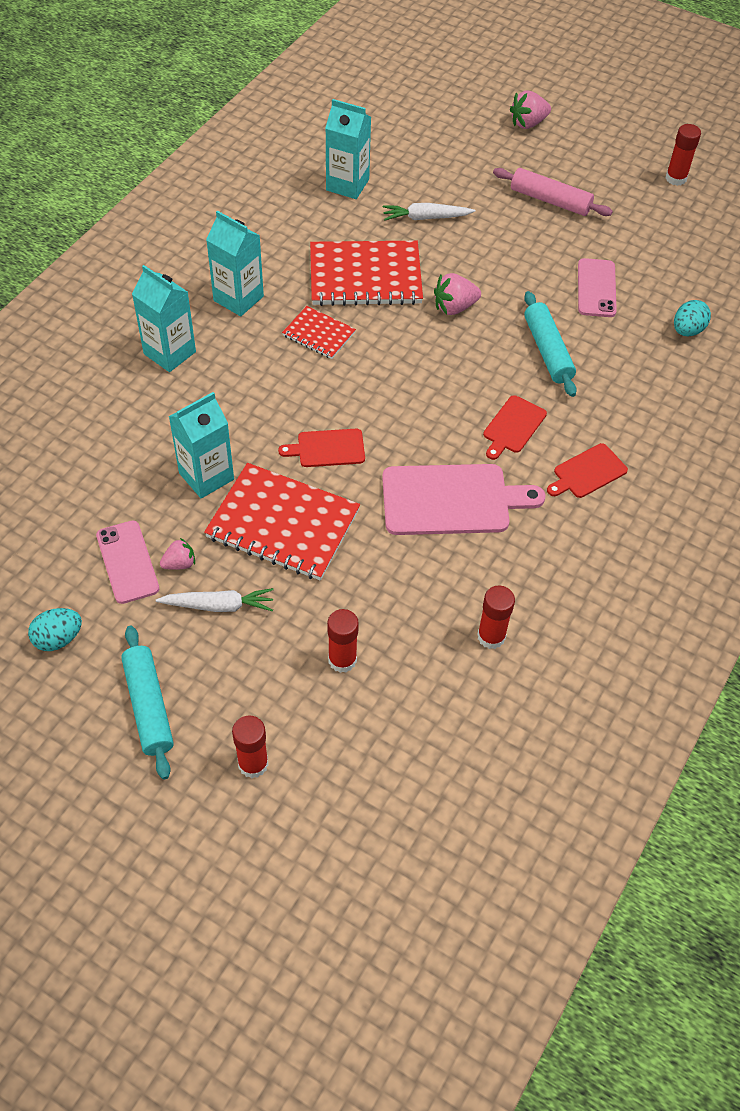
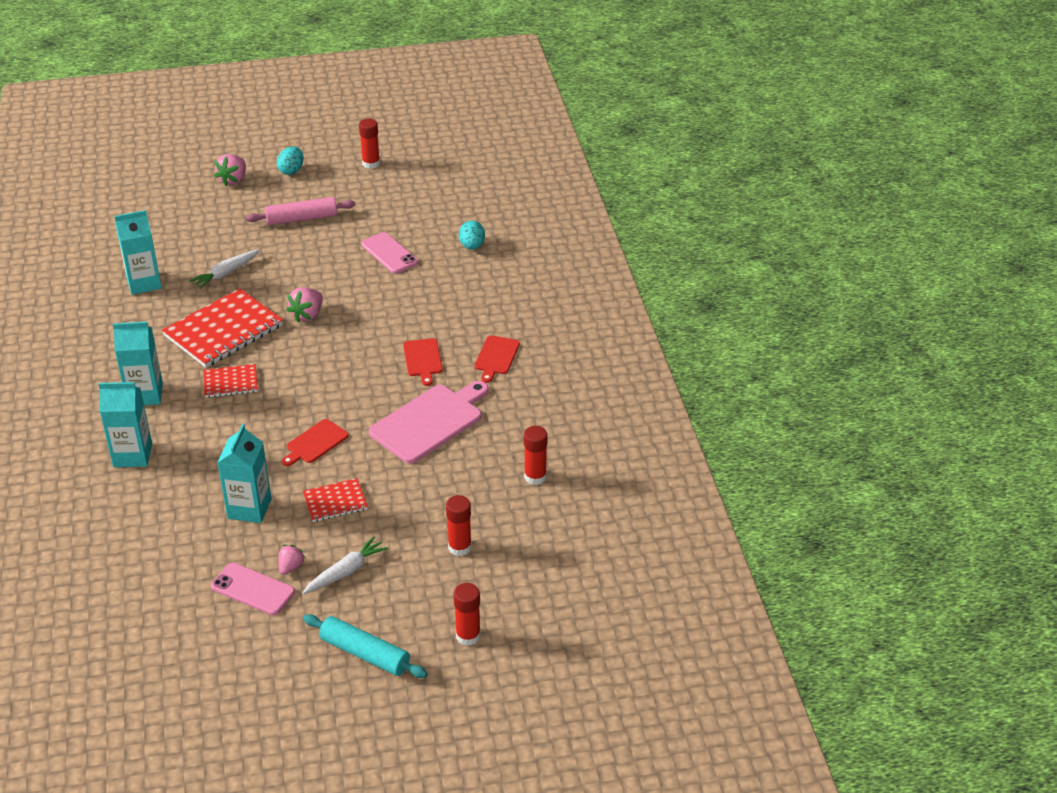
camera: 40 degrees left, 15 degrees down
(58, 639) = (257, 661): turquoise egg -> turquoise egg (291, 171)
(283, 524) = (335, 502): red notebook -> red notebook, size x0.52
(548, 351) = (397, 305): turquoise rolling pin -> none

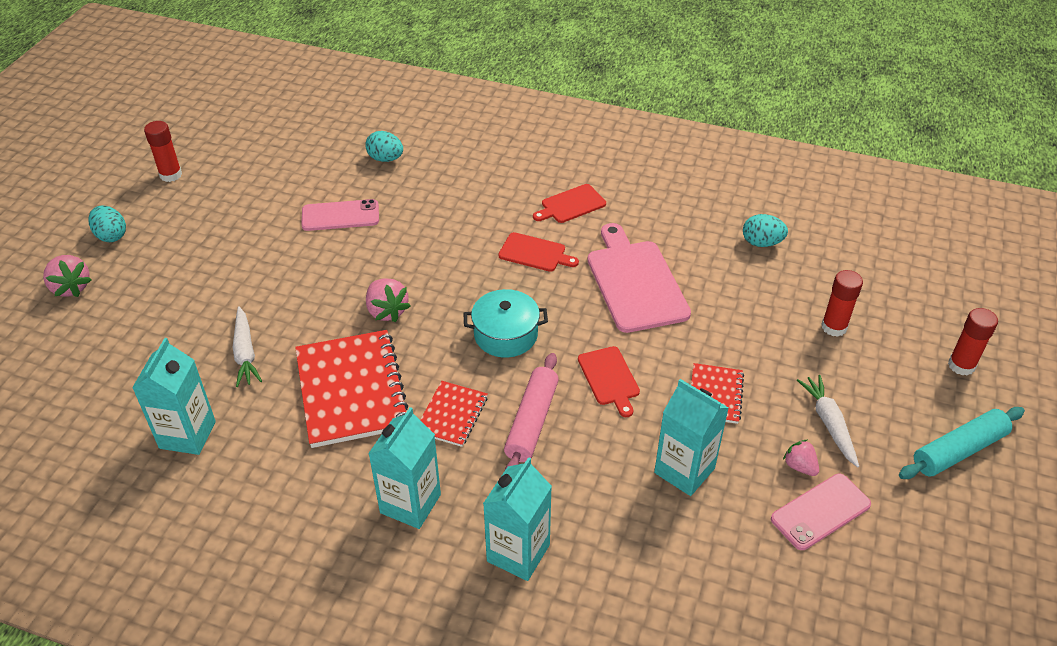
camera: 60 degrees left, 5 degrees up
(301, 219) = (209, 258): pink rolling pin -> pink rolling pin (532, 422)
(324, 378) = (505, 335): none -> turquoise pot
(496, 357) = (571, 205): red cutting board -> red cutting board turned 105 degrees clockwise
(535, 477) = (761, 243): red glue stick -> turquoise egg

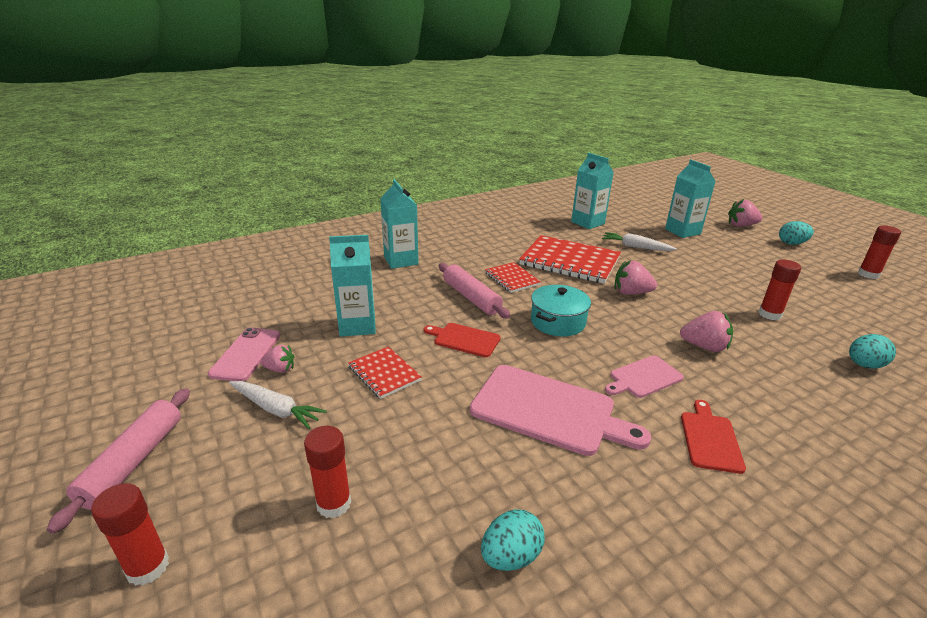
camera: 130 degrees right, 15 degrees down
(340, 216) = (769, 314): pink phone -> red glue stick
(410, 503) = (470, 250): turquoise carton -> turquoise carton (682, 231)
(447, 237) = (704, 346): none -> pink strawberry
(535, 253) = (643, 377): red cutting board -> pink cutting board
(958, 450) = (133, 462): turquoise rolling pin -> pink rolling pin

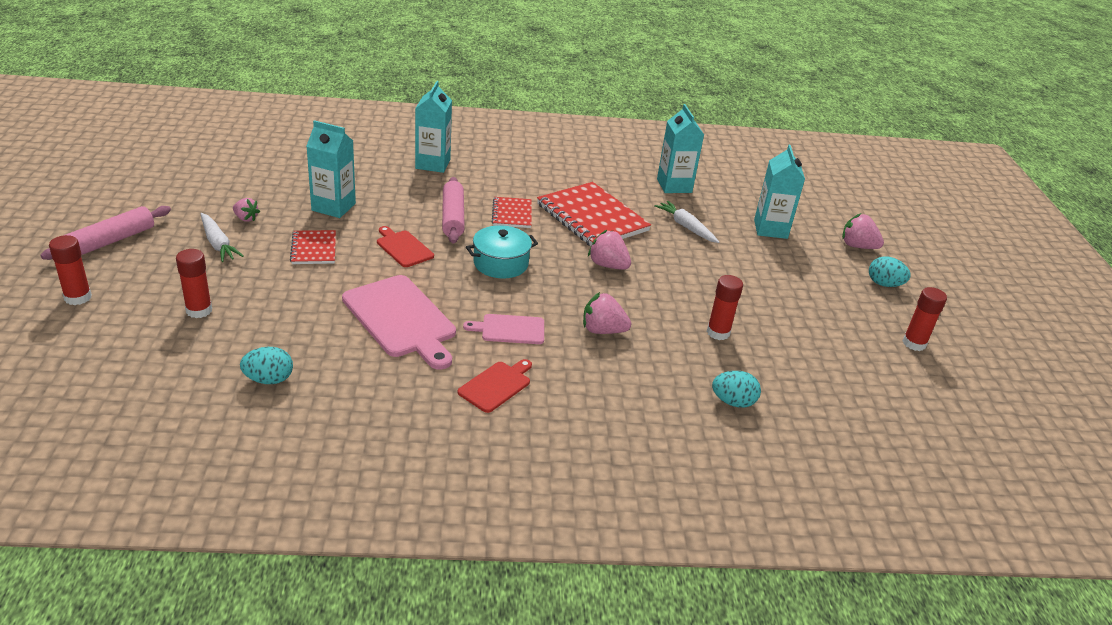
camera: 25 degrees right, 5 degrees up
(246, 354) = (233, 199): pink phone -> none
(704, 346) = (602, 330): pink strawberry -> pink strawberry turned 150 degrees clockwise

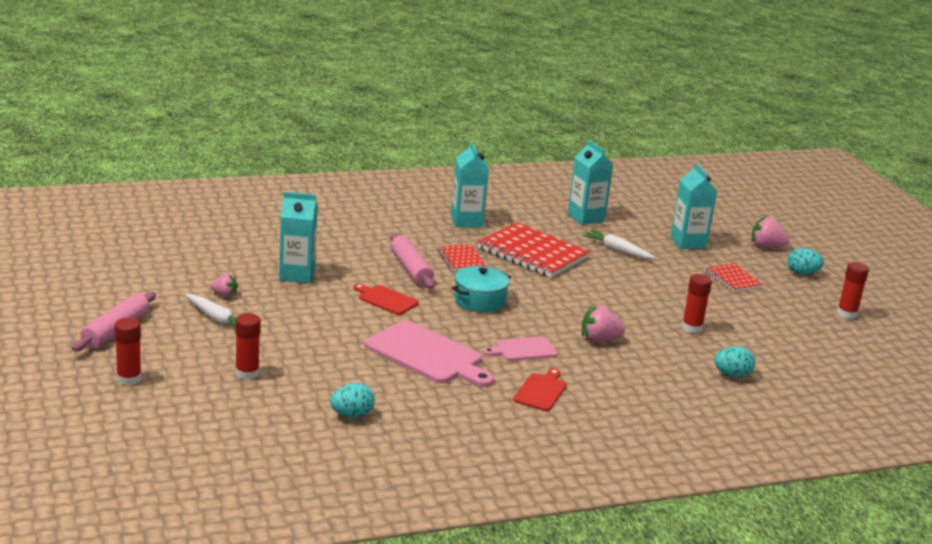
camera: 15 degrees left, 10 degrees down
(314, 249) = (307, 311): red notebook -> red notebook (732, 279)
(433, 164) = (358, 226): turquoise carton -> turquoise carton (466, 221)
(608, 265) = (571, 289): pink strawberry -> none

